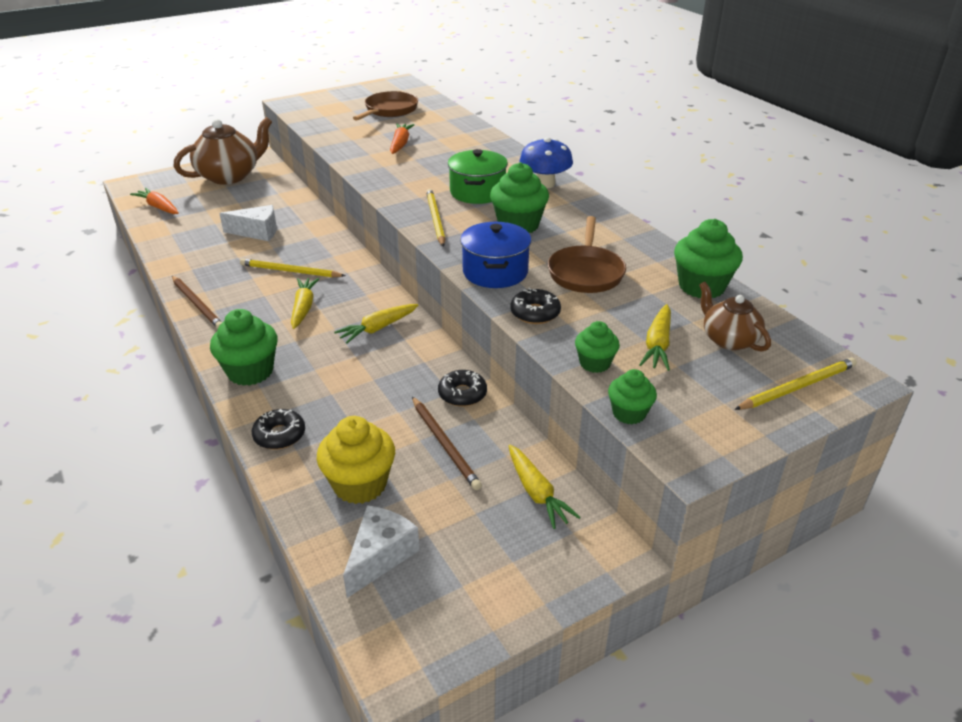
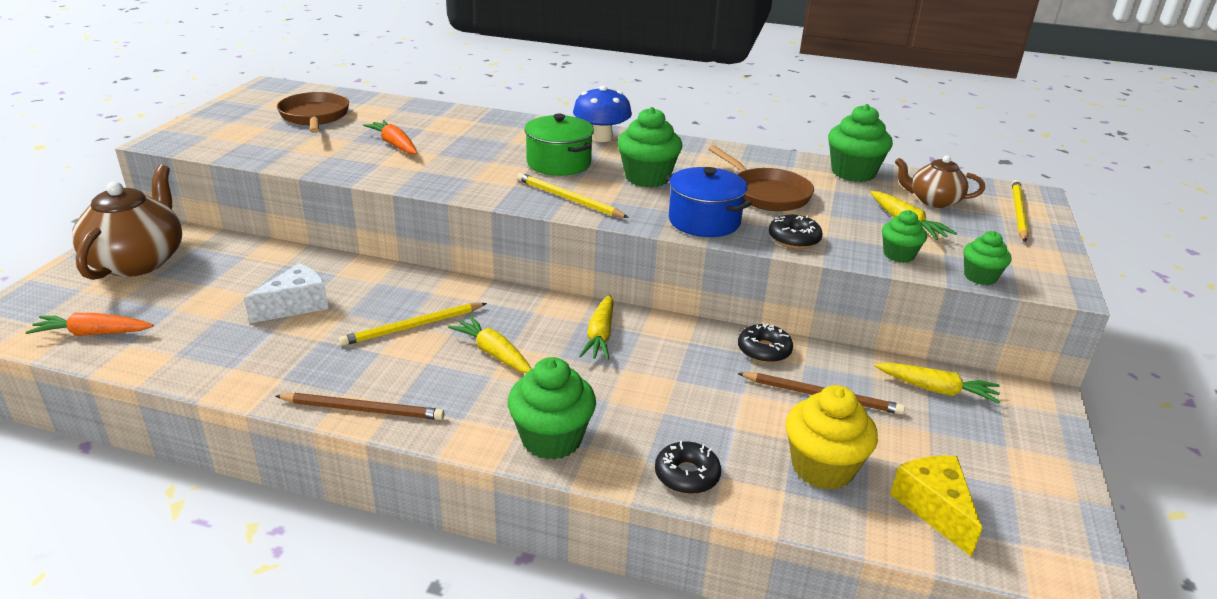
camera: 45 degrees left, 5 degrees down
(380, 556) = (934, 508): white cheese -> yellow cheese

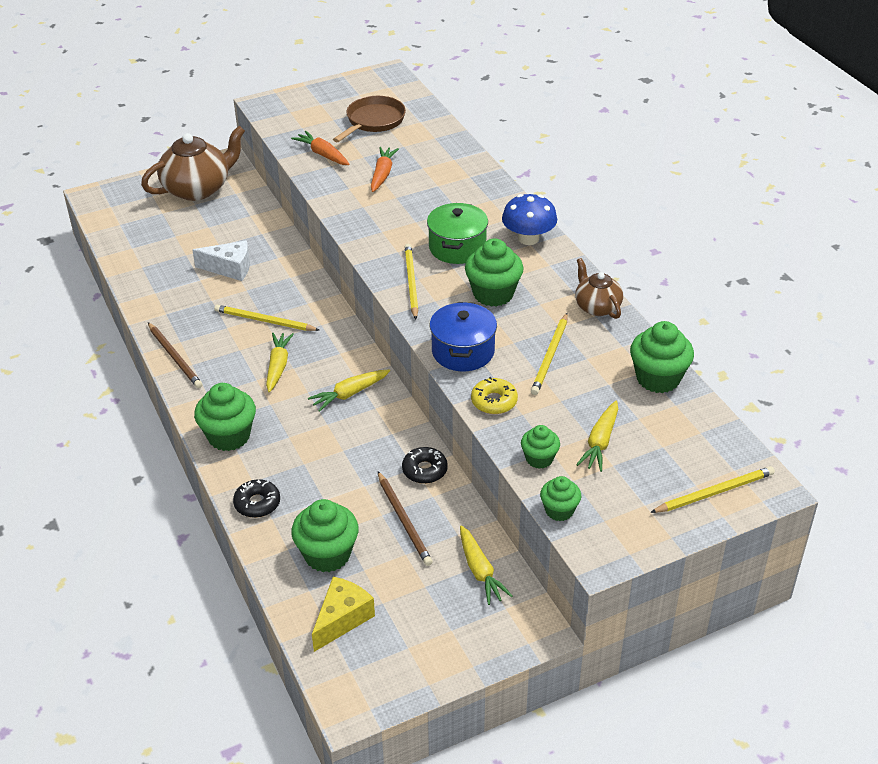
camera: 50 degrees right, 10 degrees up
(93, 333) = (126, 230): orange carrot -> orange carrot (323, 154)
(766, 194) = (550, 356): brown pan -> yellow pencil
(794, 239) = (494, 401): black donut -> yellow donut
(822, 468) = (327, 554): yellow cupcake -> green cupcake
(933, 201) = (667, 439): brown teapot -> brown teapot (597, 307)

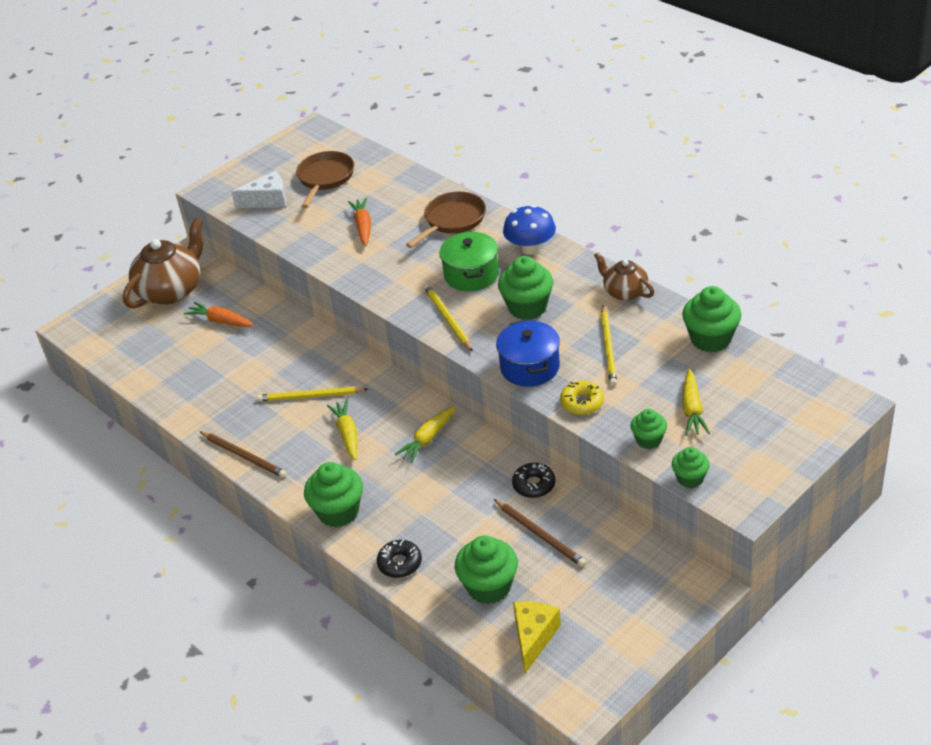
camera: 15 degrees left, 0 degrees up
(230, 268) = (248, 357): white cheese -> white cheese (268, 200)
(323, 154) = (295, 223): orange carrot -> orange carrot (221, 321)
(469, 192) = (452, 220): none -> brown pan
(480, 571) = (630, 556): yellow carrot -> none
(714, 492) = (809, 421): yellow pencil -> none

